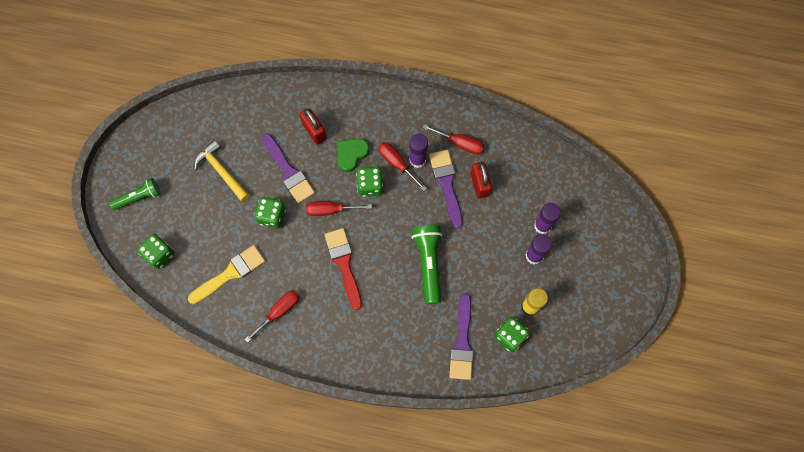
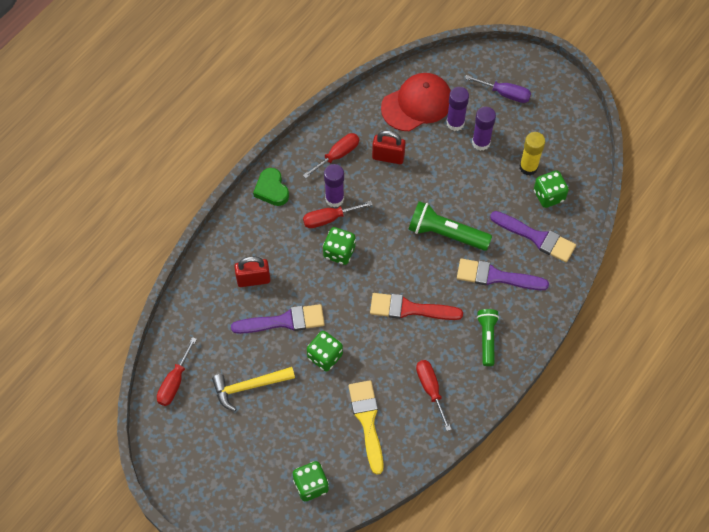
camera: 65 degrees left, 10 degrees down
(138, 197) = (234, 483): green flashlight -> green flashlight (487, 338)
(330, 210) = (346, 298): red screwdriver -> red screwdriver (174, 382)
(351, 155) = (297, 255): green heart -> green heart (271, 189)
(446, 184) = (373, 184): purple brush -> purple brush (496, 276)
(545, 185) = (417, 104): none -> red cap
(596, 256) = (505, 94): none -> purple screwdriver

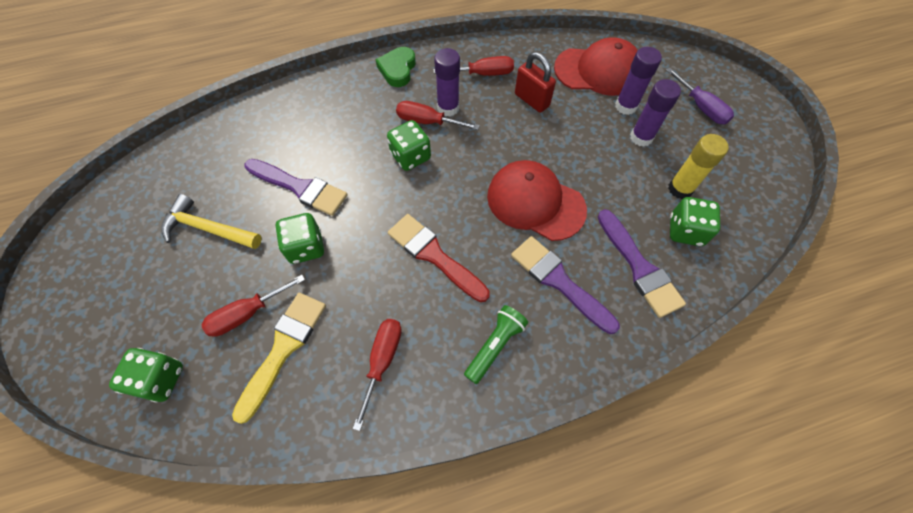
camera: 35 degrees right, 0 degrees up
(174, 382) = (152, 180): red screwdriver -> red screwdriver (247, 313)
(253, 279) = (309, 134): red padlock -> none
(446, 233) = (535, 202): green flashlight -> red cap

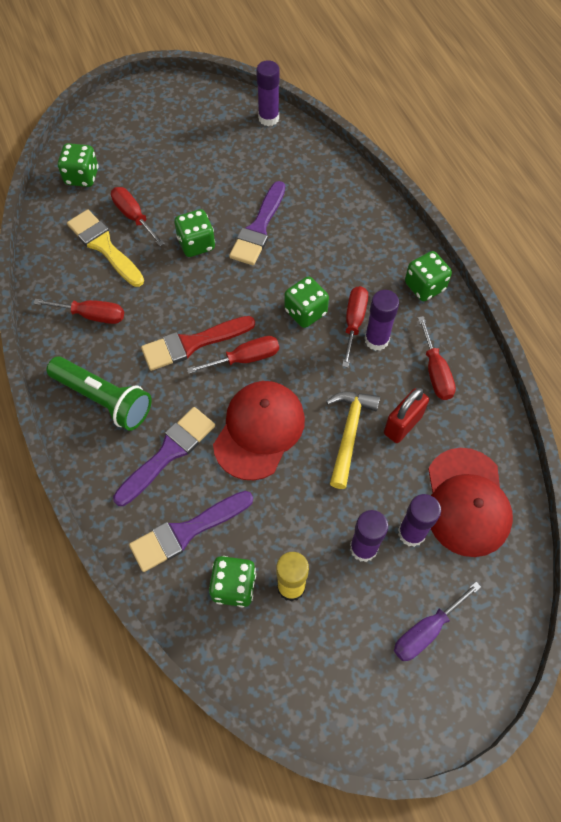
camera: 85 degrees right, 0 degrees up
(149, 169) = (268, 118): none -> purple glue stick
(208, 228) = (211, 173): yellow hammer -> yellow hammer (349, 433)
(283, 348) = (104, 246): yellow brush -> yellow brush turned 150 degrees counterclockwise
(397, 69) = (424, 286): green heart -> green dice
(434, 255) = (192, 343): red brush -> red brush turned 150 degrees counterclockwise
(457, 209) = (245, 358): none -> red screwdriver
(495, 346) = (104, 399): green flashlight -> green flashlight, size x1.52

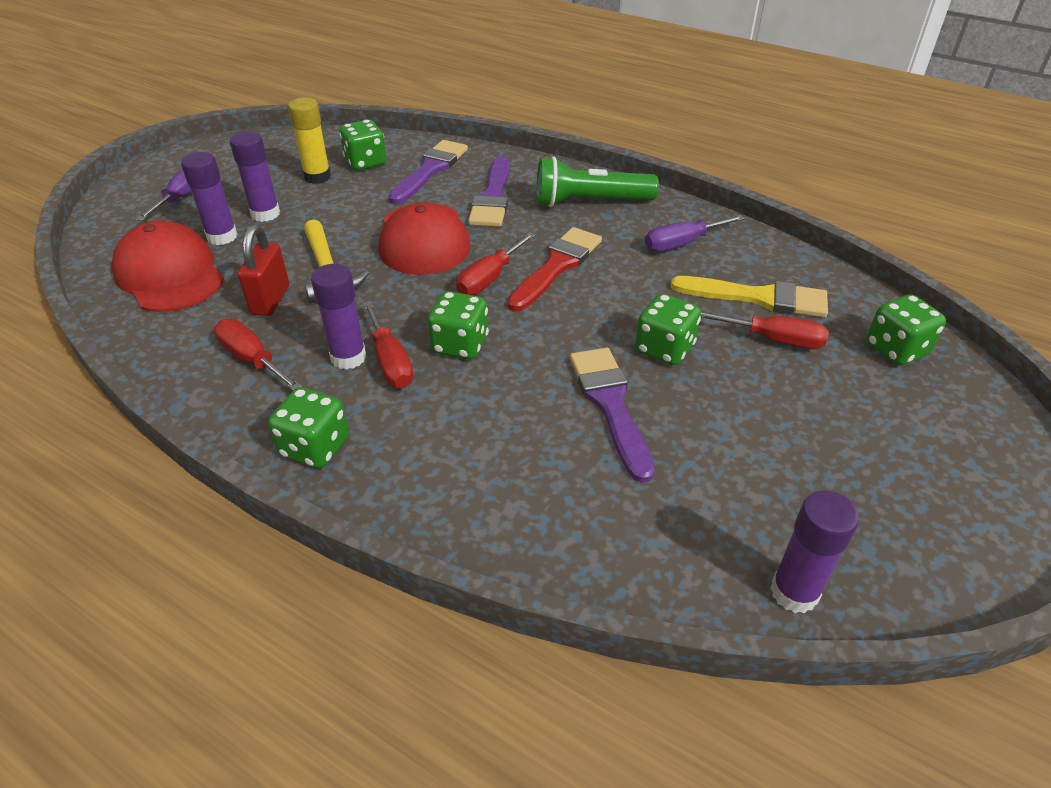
camera: 145 degrees right, 20 degrees down
(92, 315) = (682, 243): red screwdriver -> purple screwdriver

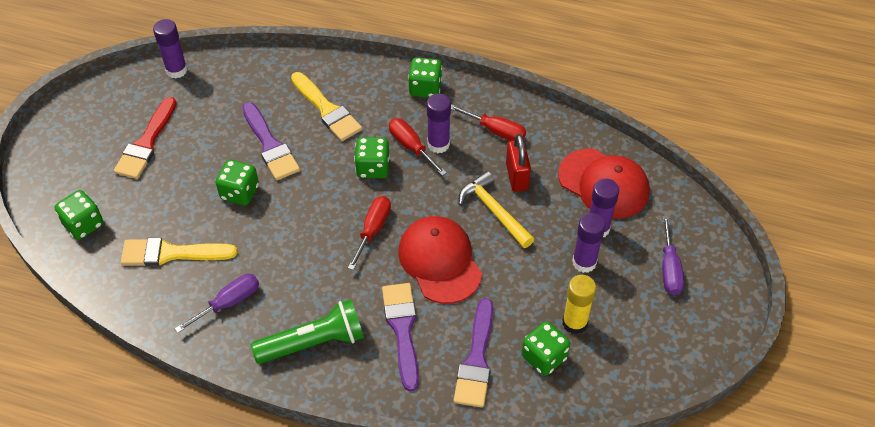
camera: 165 degrees right, 10 degrees up
(501, 444) = (327, 110): none -> yellow brush
(557, 266) = (326, 254): red brush -> red brush (146, 143)
(773, 340) = (166, 215): red screwdriver -> none

